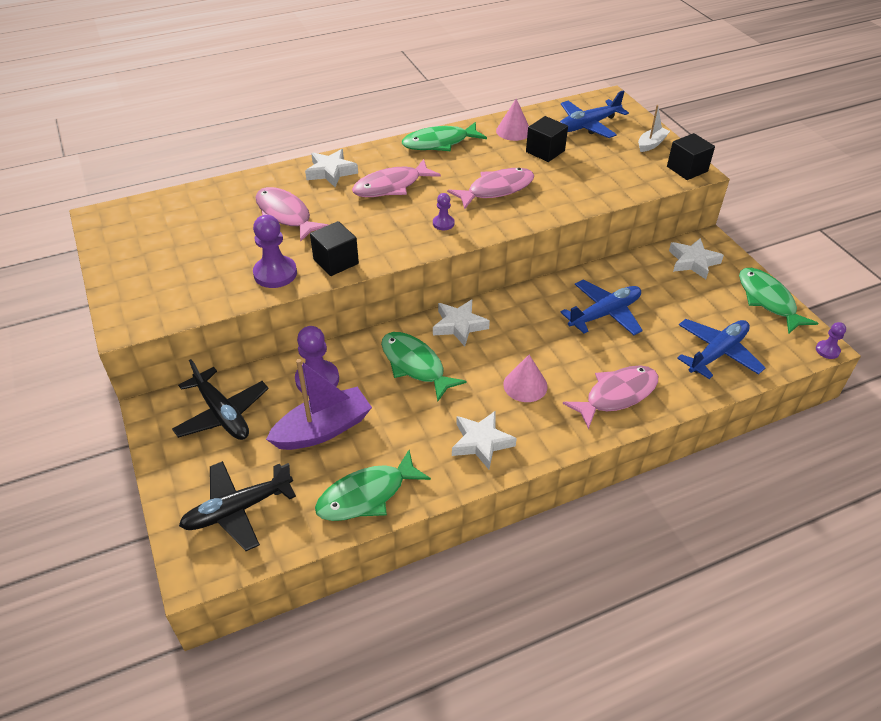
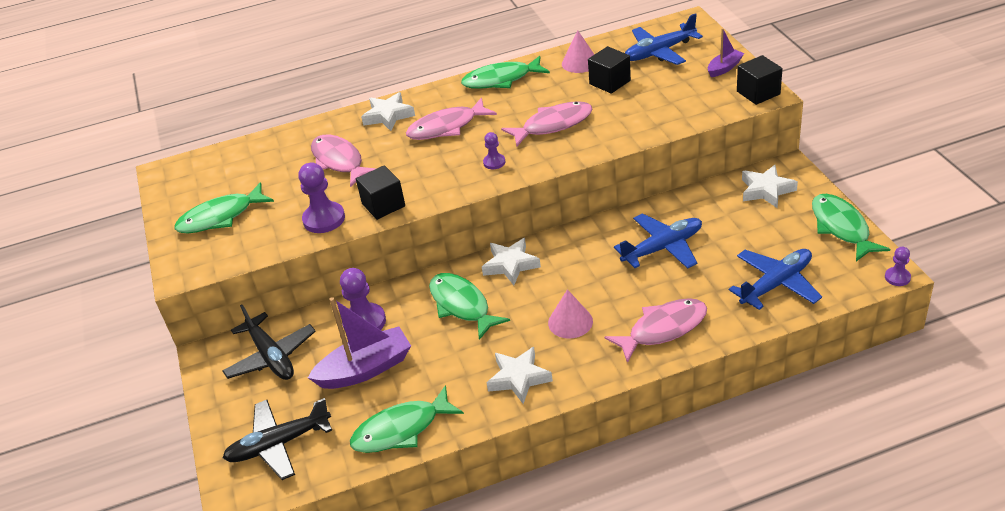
camera: 10 degrees right, 5 degrees down
(165, 267) = (221, 217): none -> green fish
(651, 144) = (724, 68): white boat -> purple boat

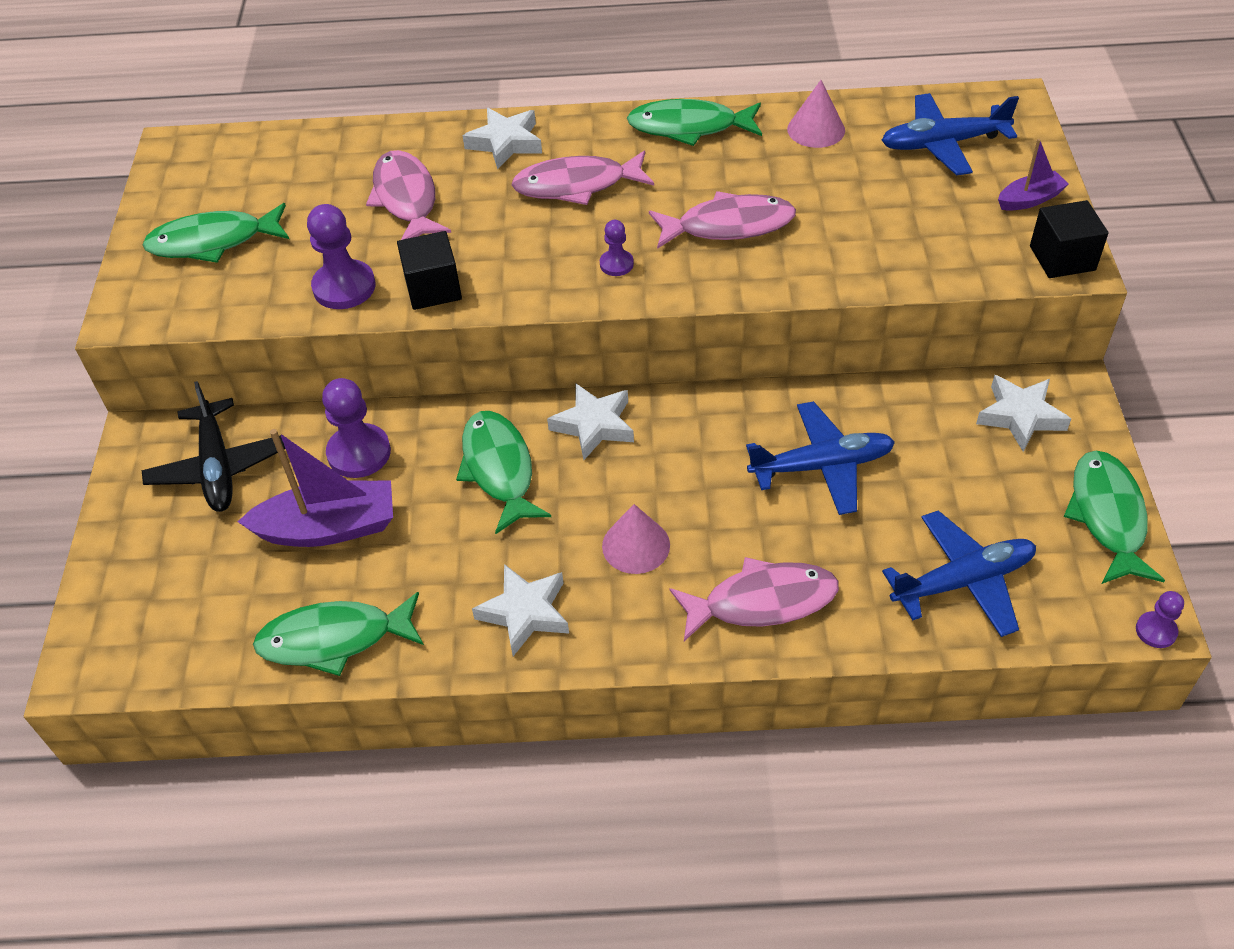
camera: 15 degrees right, 10 degrees up
(278, 444) = (169, 606): black plane -> none
(610, 82) = (844, 176): black cube -> none

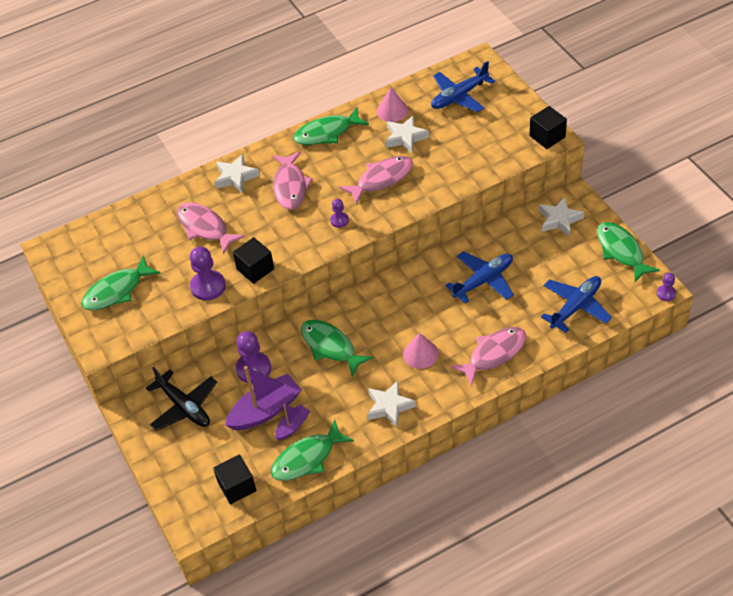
camera: 25 degrees left, 0 degrees up
(196, 634) = (237, 486): none -> black cube
(577, 185) = (290, 186): pink fish -> pink fish turned 60 degrees counterclockwise
(594, 425) = (362, 306): white star -> white star (405, 137)
(1029, 199) = (516, 111): purple boat -> purple boat (293, 426)

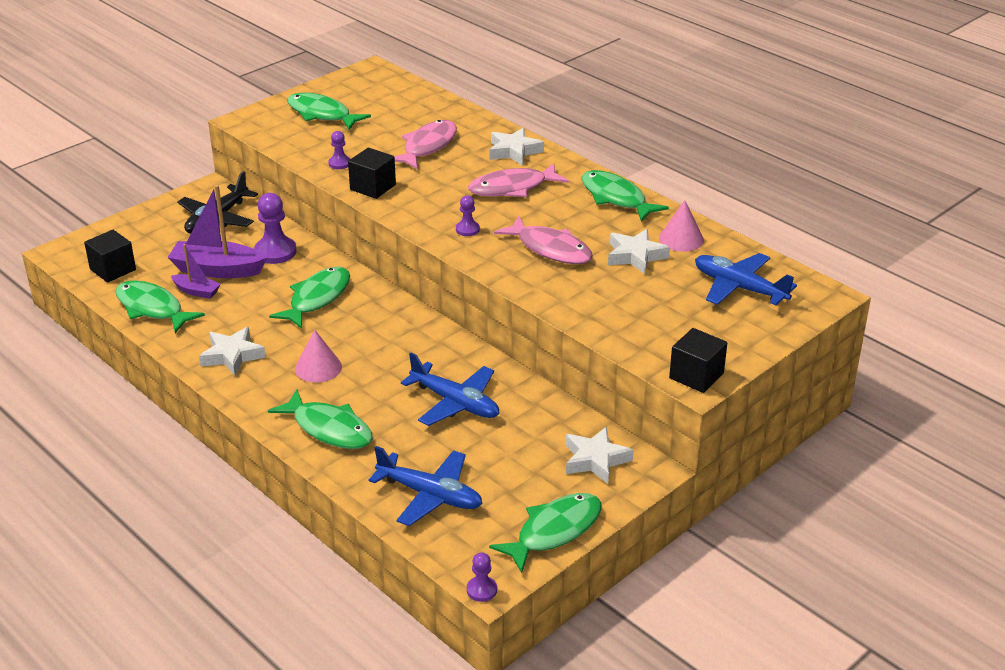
camera: 70 degrees right, 15 degrees down
(208, 286) = (339, 163): purple pawn -> purple pawn, size x0.55
(265, 410) = (217, 270): purple boat -> purple boat turned 150 degrees clockwise
(494, 354) = (329, 429): pink fish -> green fish

